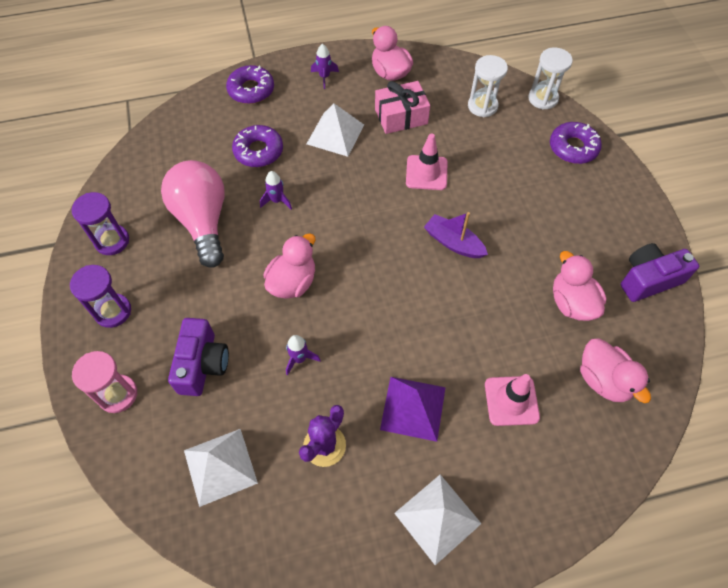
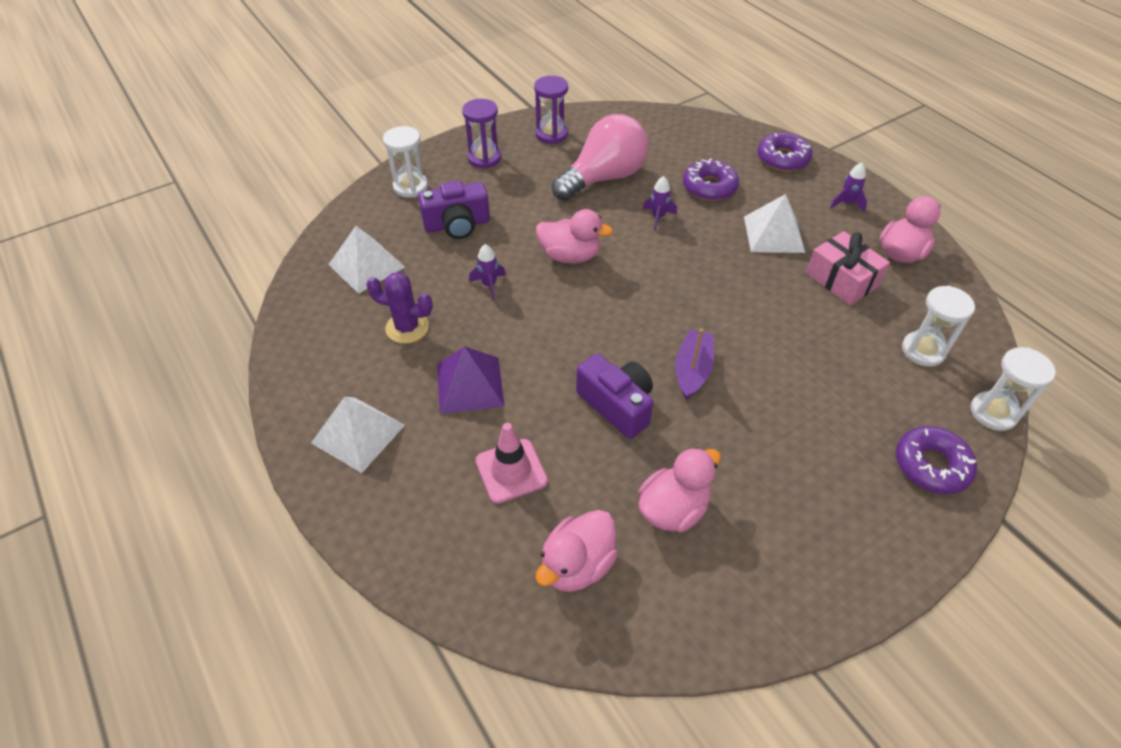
camera: 70 degrees right, 10 degrees down
(118, 394) = (410, 187): pink hourglass -> white hourglass
(426, 173) = (776, 322): pink traffic cone -> none
(648, 279) = (761, 599): purple camera -> purple camera (617, 405)

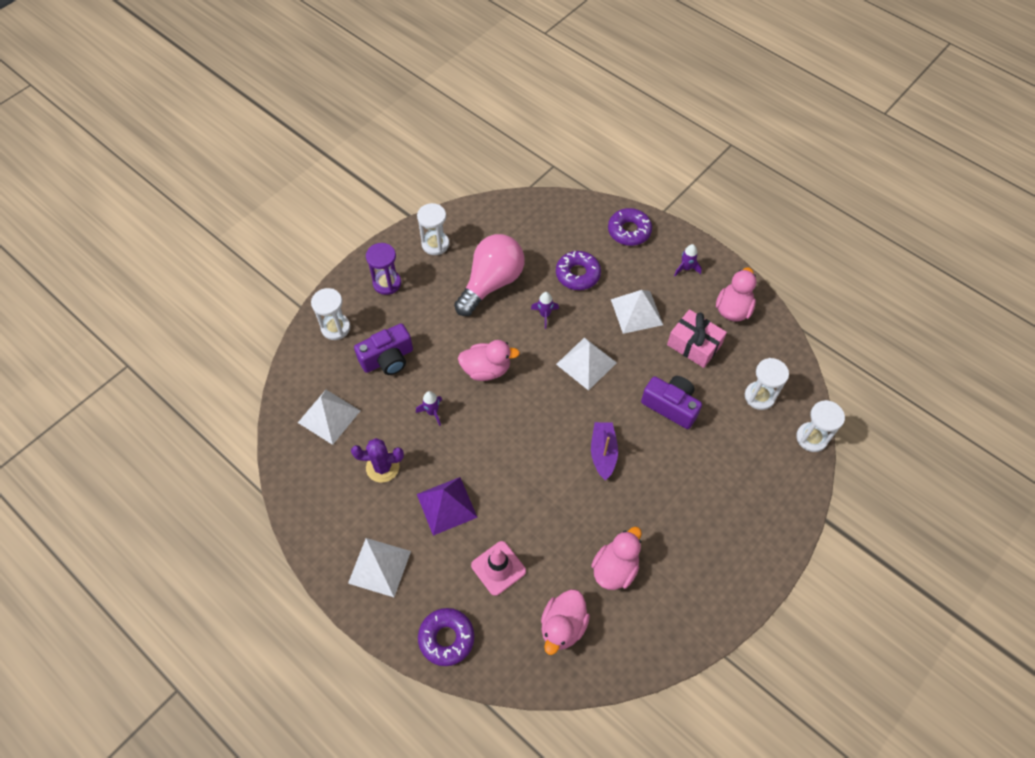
camera: 15 degrees left, 10 degrees up
(551, 134) = (435, 244): purple hourglass -> white hourglass
(617, 405) = (557, 496): purple camera -> purple camera (671, 406)
(696, 273) = (586, 363): none -> white pyramid
(931, 465) = (776, 490): purple donut -> purple donut (446, 638)

